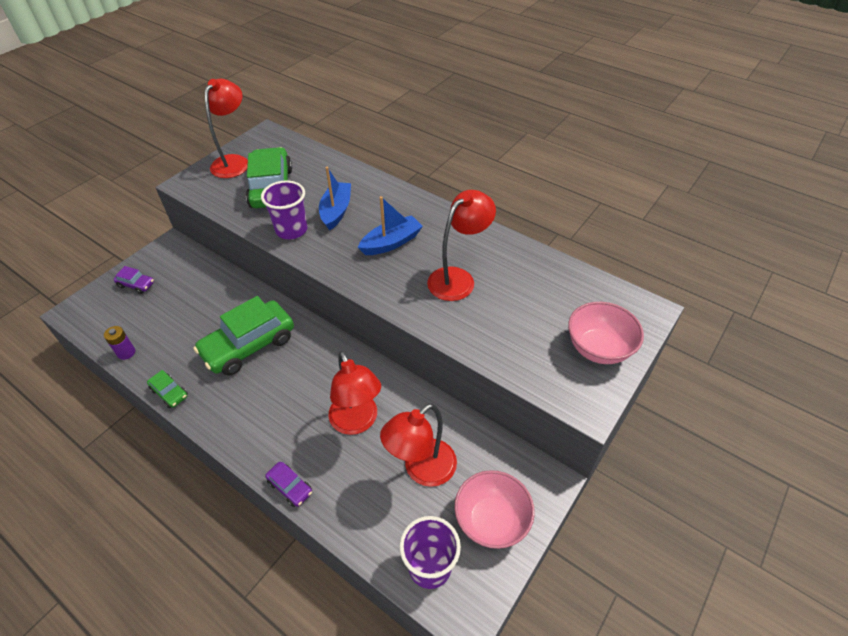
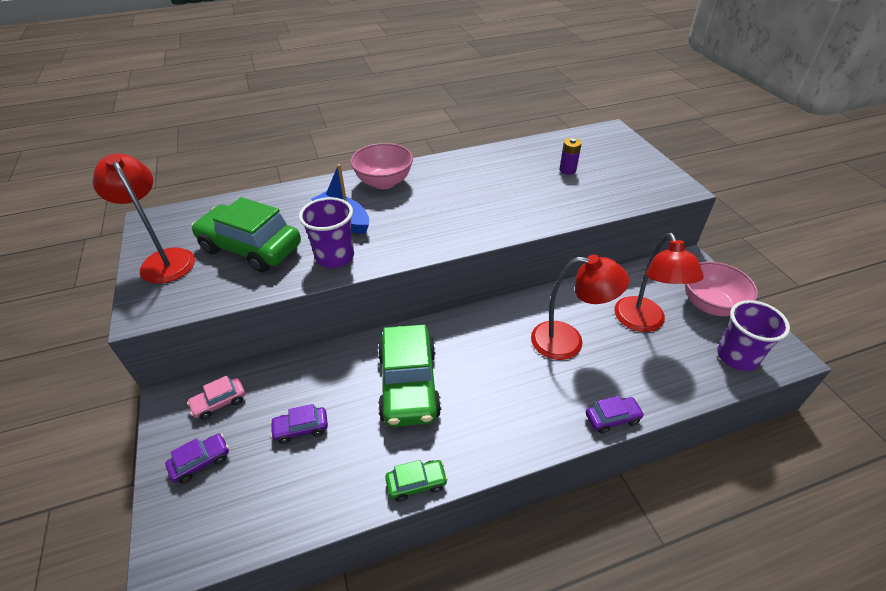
camera: 55 degrees left, 5 degrees down
(126, 352) = (311, 511): purple battery -> purple battery (567, 170)
(181, 265) = (219, 402): none -> pink car
(182, 313) = (301, 428): none -> purple car
(391, 243) = (425, 205): blue boat -> none
(458, 278) = (505, 190): red lamp -> none
(598, 348) = (631, 162): pink bowl -> pink bowl (384, 182)

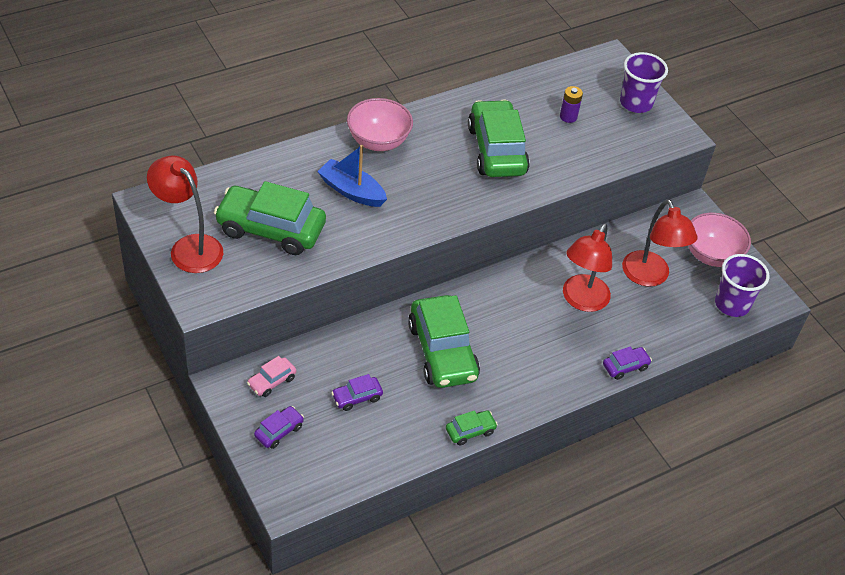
camera: 15 degrees left, 5 degrees up
(335, 257) = (359, 234): purple cup -> purple cup (636, 103)
(493, 193) = (496, 150): none -> green car
(568, 341) = (581, 300): red lamp -> red lamp turned 120 degrees clockwise

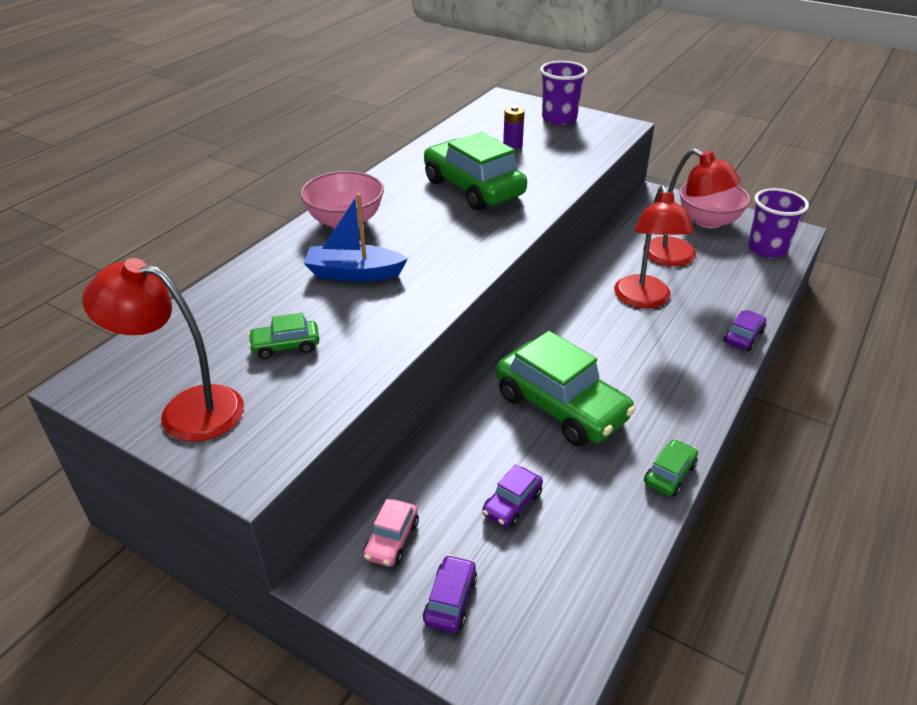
camera: 25 degrees left, 10 degrees down
(271, 229) = (285, 346): green car -> green car, size x0.45

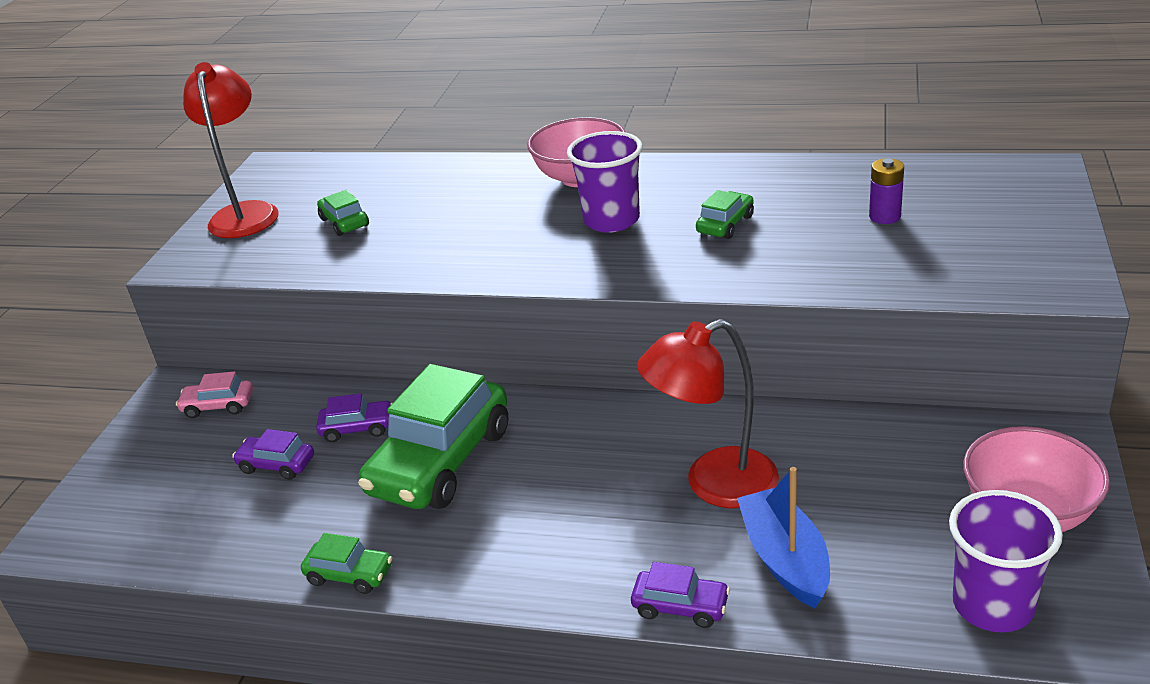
camera: 75 degrees right, 5 degrees down
(354, 273) = (481, 214): blue boat -> blue boat (785, 559)
(450, 600) = (153, 460): purple car -> purple car (357, 428)
(473, 188) = (725, 224): green car -> green car, size x0.45
(559, 118) = (1025, 228): purple cup -> purple cup (611, 220)
(679, 257) = (869, 499): red lamp -> none

